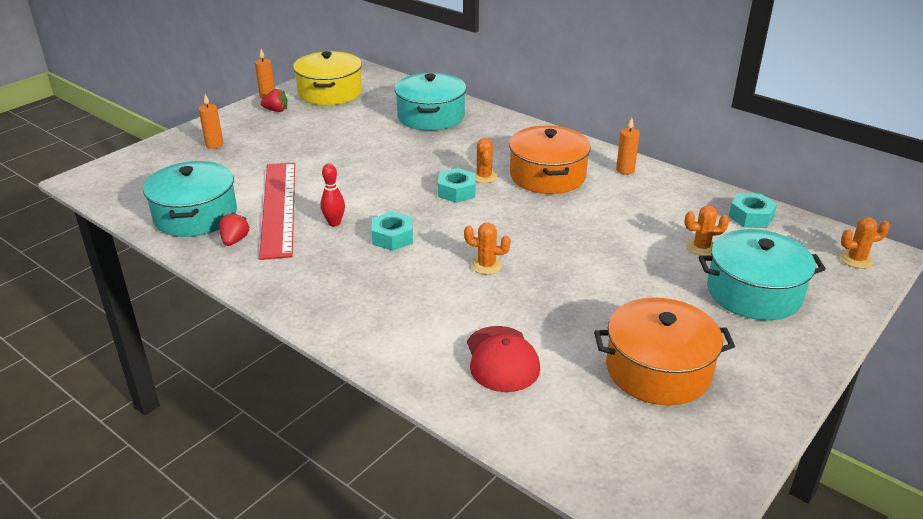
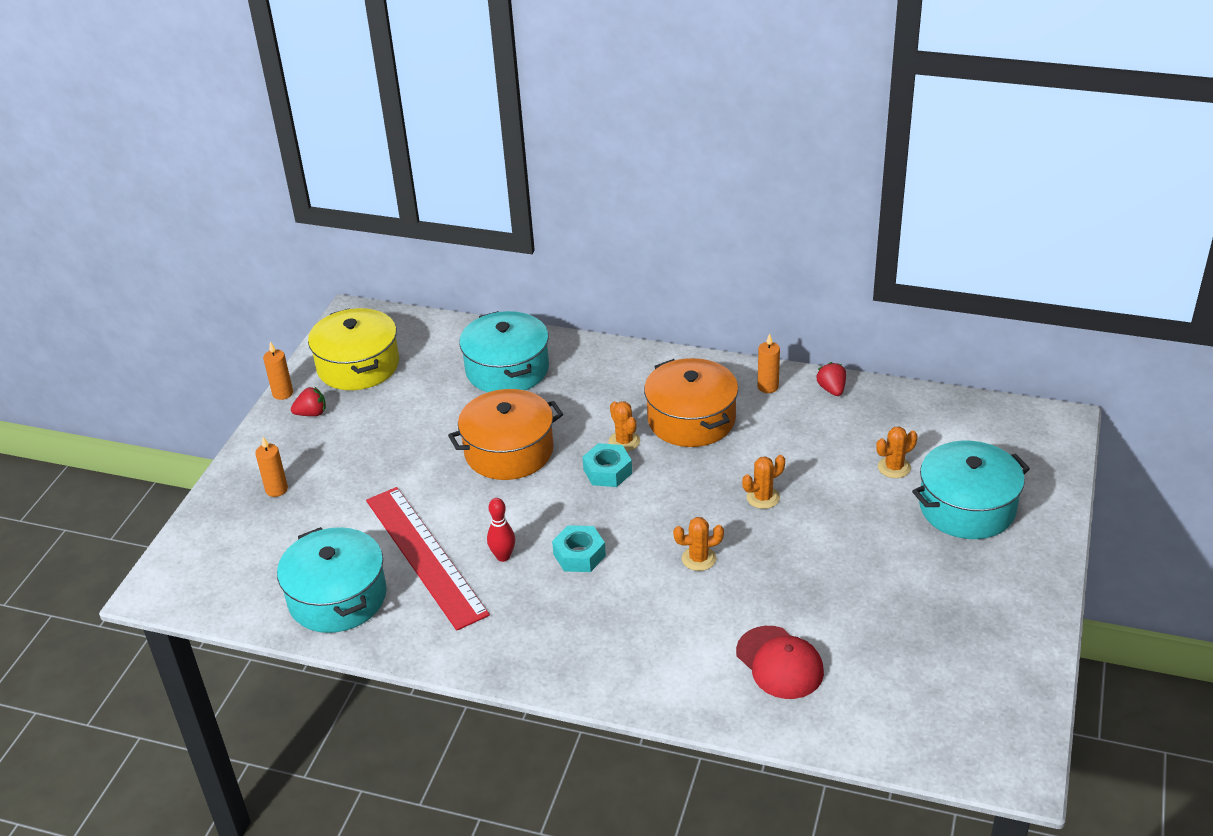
camera: 20 degrees left, 5 degrees up
(235, 240) = (409, 615): red strawberry -> red strawberry (832, 389)
(658, 370) = (924, 624): orange pot -> orange pot (509, 451)
(751, 217) = (922, 412): turquoise nut -> none
(856, 260) = (1040, 437): orange cactus -> orange cactus (763, 497)

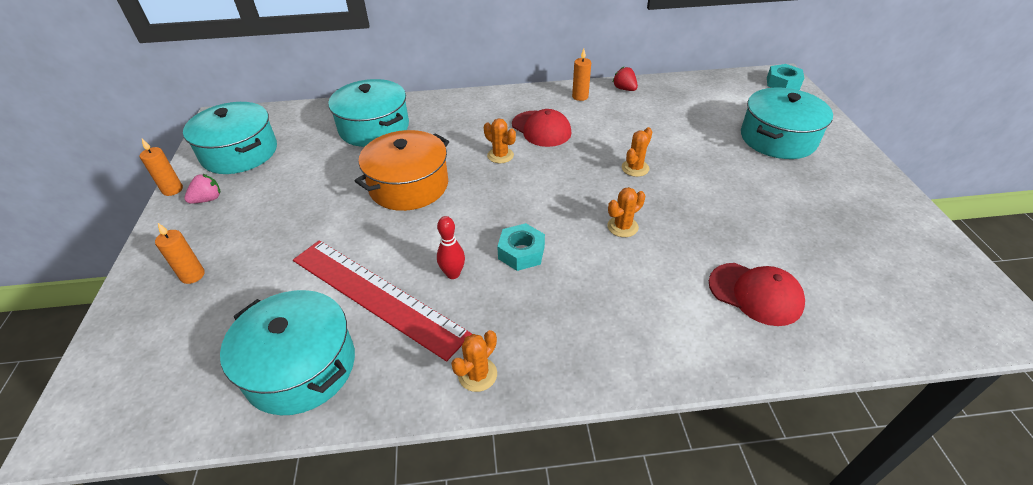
camera: 25 degrees left, 5 degrees up
(311, 413) = (208, 199): red strawberry -> pink strawberry
(358, 365) = (239, 153): yellow pot -> turquoise pot
(607, 471) = (501, 180): turquoise nut -> turquoise nut (782, 83)
(691, 419) = (541, 129): orange pot -> red cap
(894, 467) = (707, 126): orange cactus -> orange cactus (477, 374)

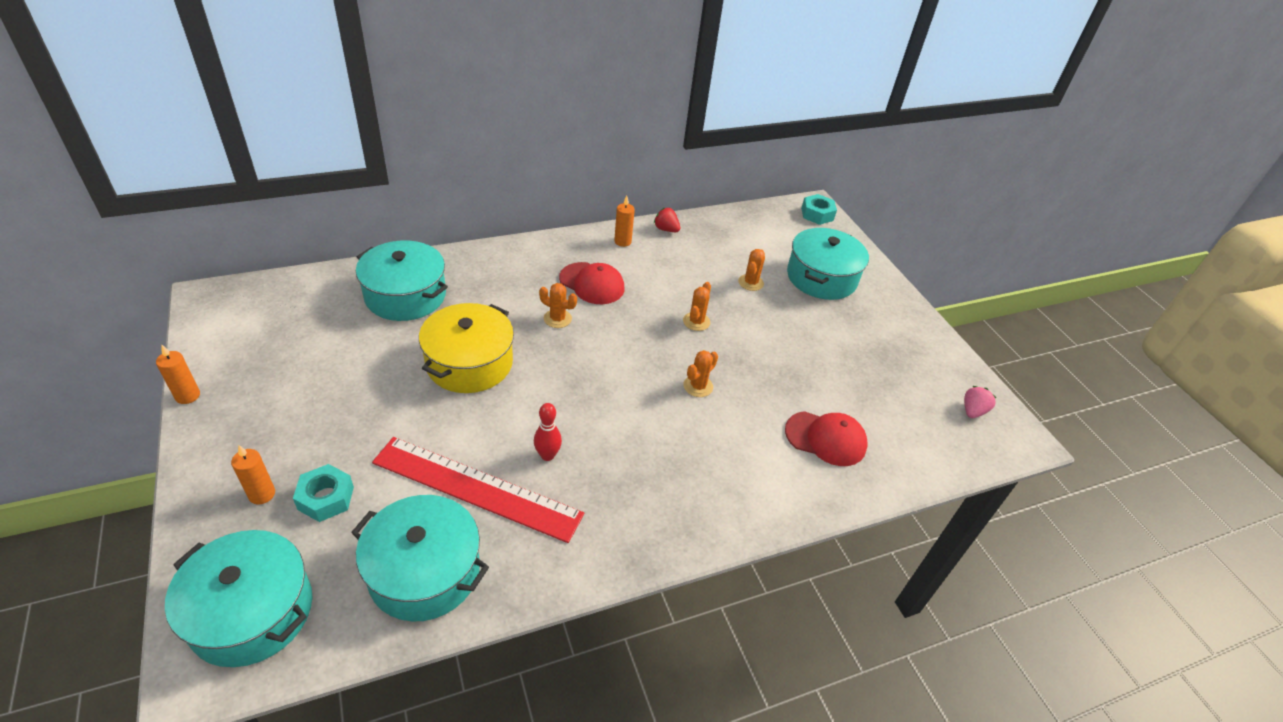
camera: 20 degrees left, 0 degrees up
(208, 199) = (239, 403): pink strawberry -> pink strawberry (972, 411)
(239, 153) = (252, 340): turquoise pot -> turquoise pot (252, 612)
(409, 185) = (469, 363): orange pot -> yellow pot
(477, 374) = (601, 550): orange cactus -> orange cactus (750, 283)
(521, 252) = (608, 424): turquoise nut -> turquoise nut (326, 498)

